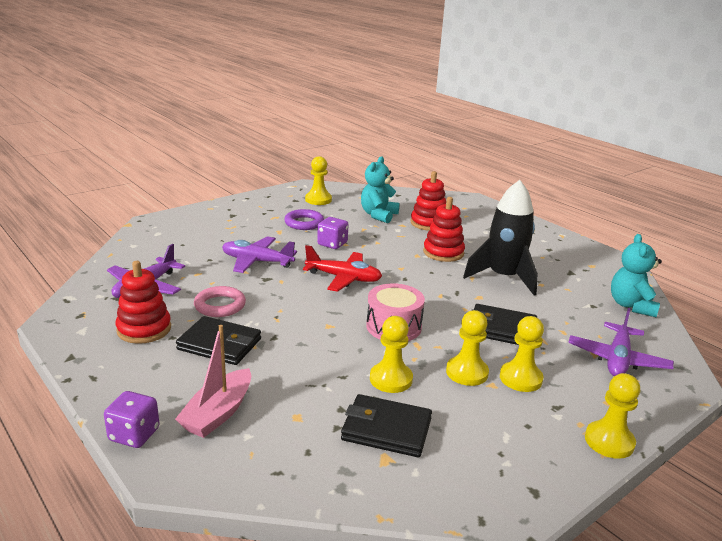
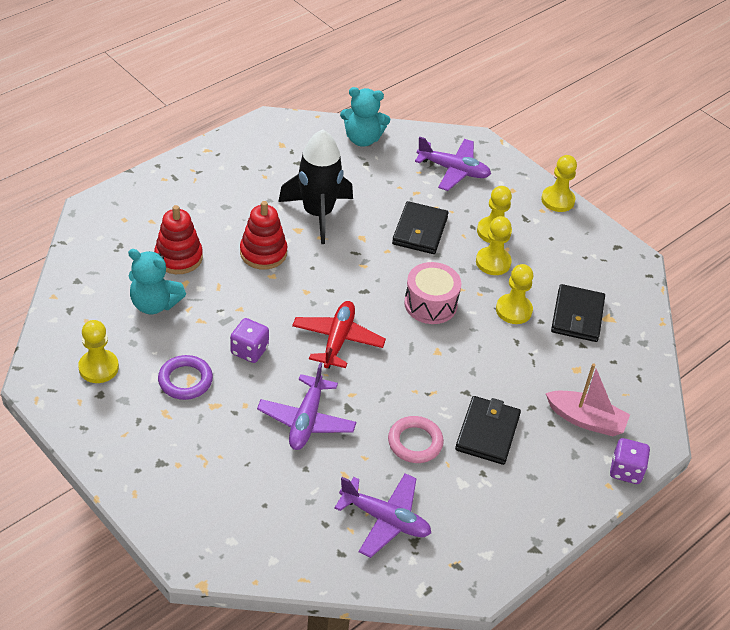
camera: 95 degrees left, 20 degrees up
(144, 329) = (474, 499): red stacking toy -> none

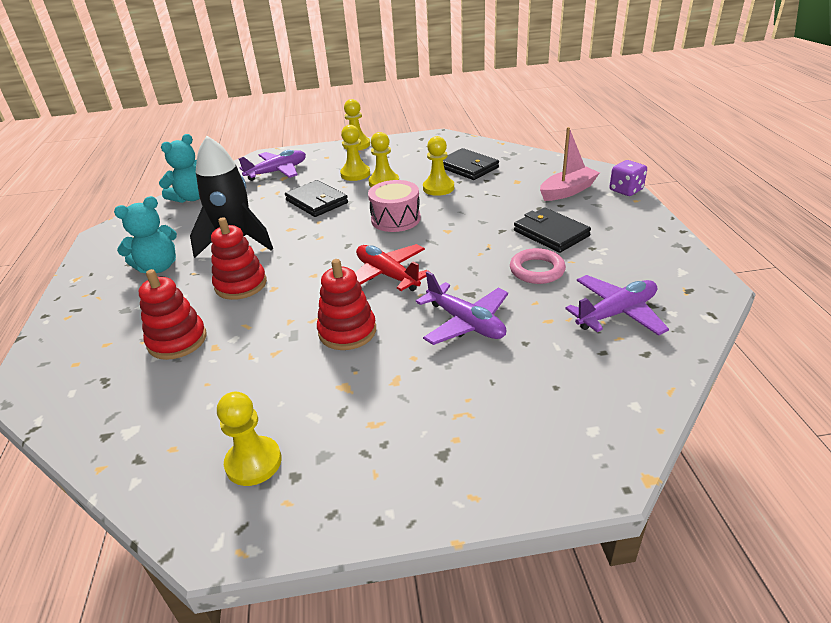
camera: 50 degrees left, 10 degrees down
(154, 304) = (215, 379): turquoise teddy bear -> turquoise teddy bear (158, 267)
(185, 380) = (342, 391): purple ring -> none
(249, 350) = (347, 331): purple dice -> red stacking toy

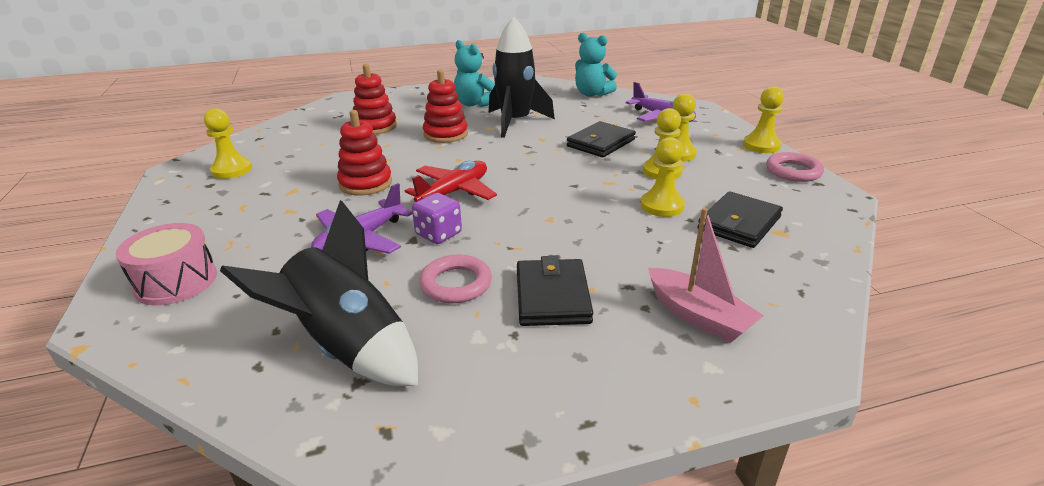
camera: 80 degrees right, 5 degrees down
(395, 219) = (571, 186): pink drum -> pink drum (176, 282)
(402, 142) = (793, 171): none -> pink ring
(551, 233) = (552, 296): black wallet -> black wallet turned 45 degrees counterclockwise
(616, 313) = (347, 347): purple plane -> black rocket
(626, 190) = (732, 389): purple dice -> purple dice (438, 234)

